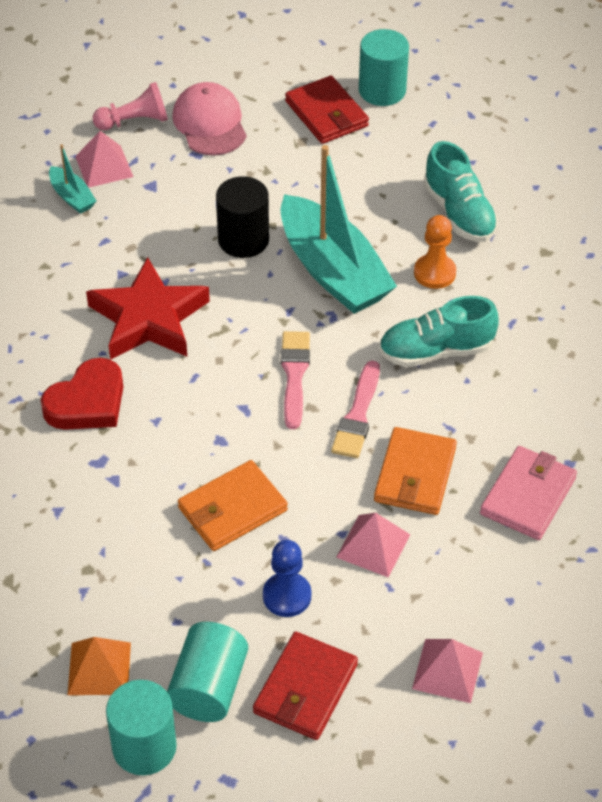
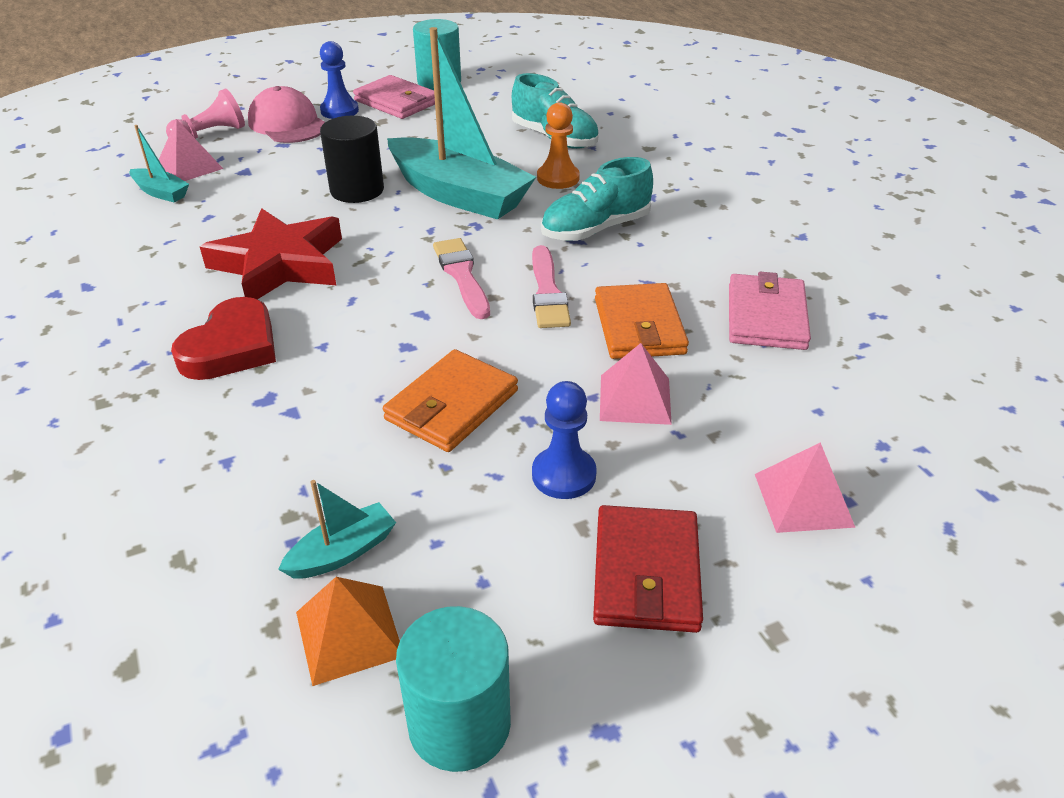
camera: 20 degrees left, 10 degrees down
(113, 609) = (342, 552): none -> turquoise boat
(208, 687) = (516, 611): turquoise cylinder -> none
(265, 114) = (339, 111): none -> blue pawn
(327, 114) = (397, 102): red wallet -> pink wallet

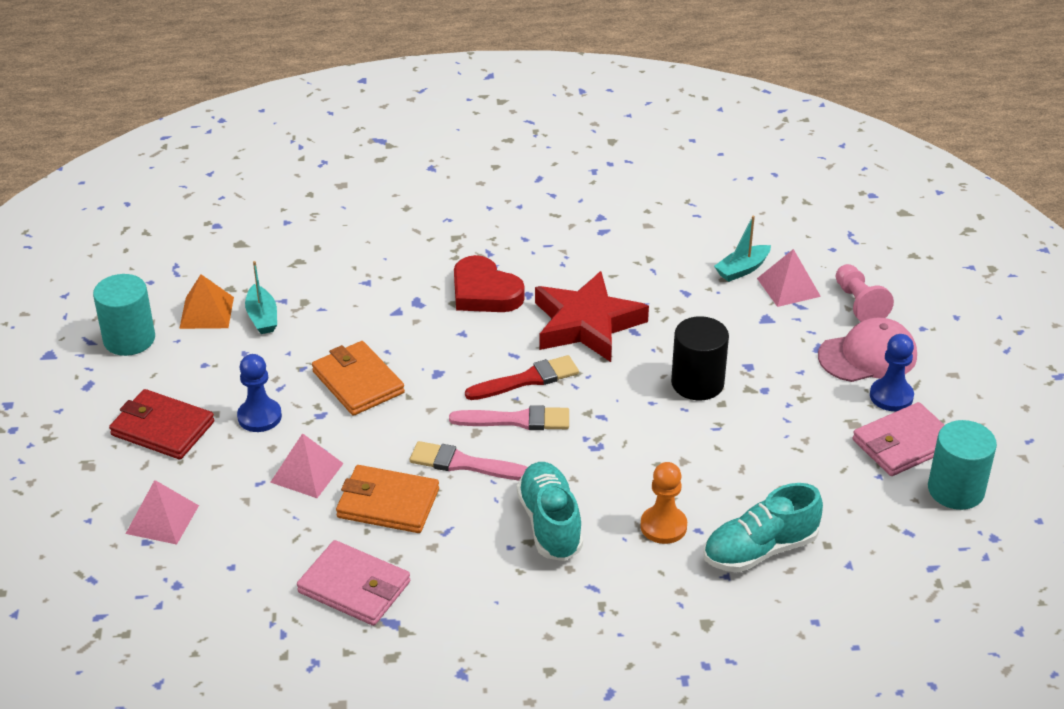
camera: 110 degrees right, 0 degrees up
(392, 282) = (527, 380): none -> red brush
(459, 194) = (659, 447): turquoise boat -> none

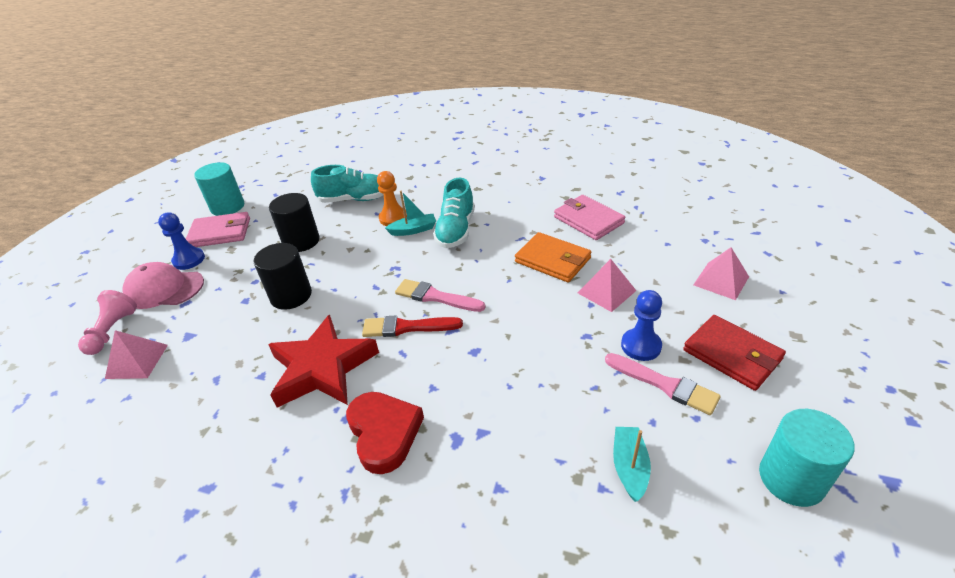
camera: 155 degrees left, 0 degrees up
(206, 312) = (697, 495): orange pyramid -> none
(358, 382) = (546, 359): orange wallet -> none
(464, 464) = (489, 274): pink brush -> pink brush (664, 385)
(742, 269) = (146, 391): turquoise boat -> turquoise boat (413, 230)
(765, 456) = (301, 241): none -> black cylinder

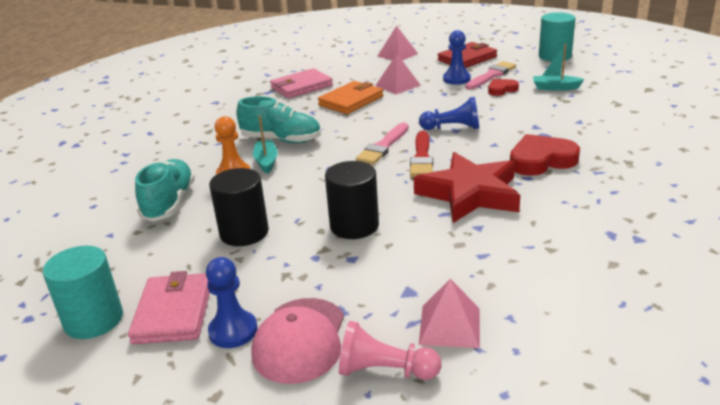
camera: 85 degrees left, 10 degrees down
(479, 348) = (452, 128): none -> blue pawn
(609, 396) = (501, 89): none -> red heart

